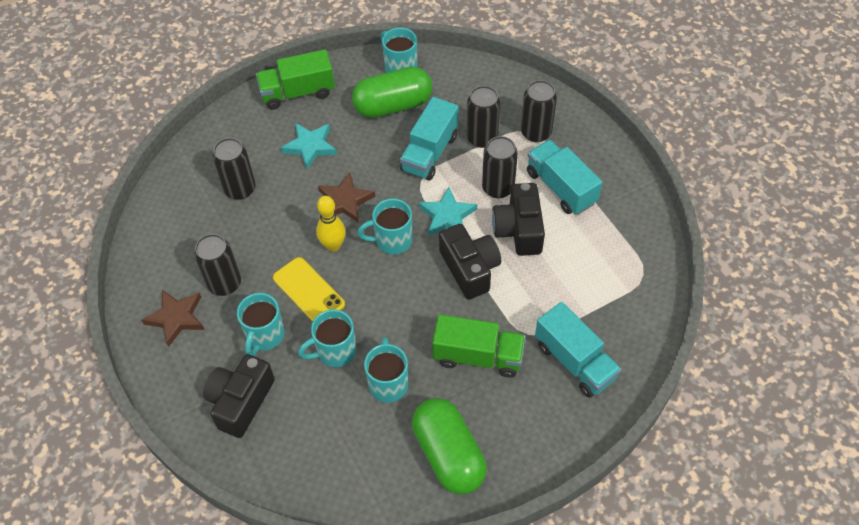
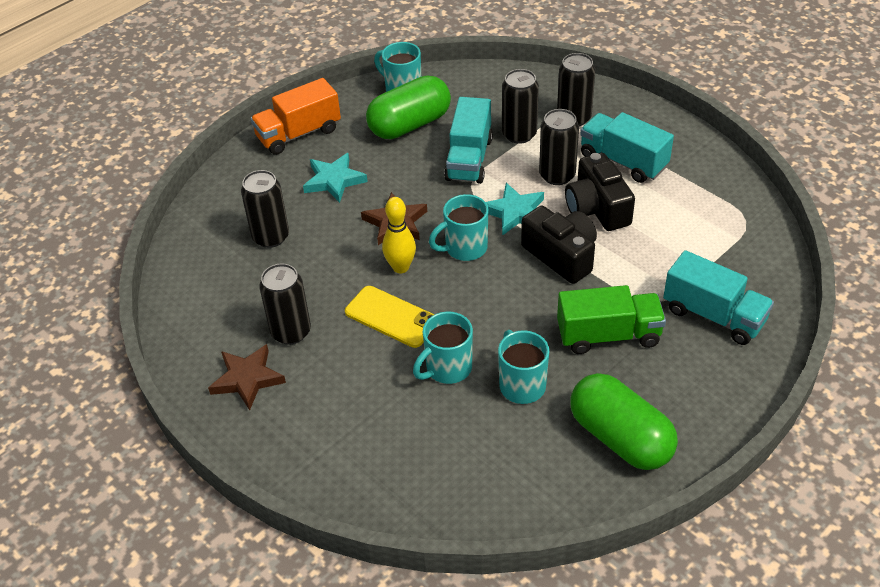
camera: 15 degrees left, 10 degrees down
(240, 401) = (359, 444): black camera -> none
(265, 336) = (360, 372): turquoise mug -> none
(298, 92) = (298, 134): green truck -> orange truck

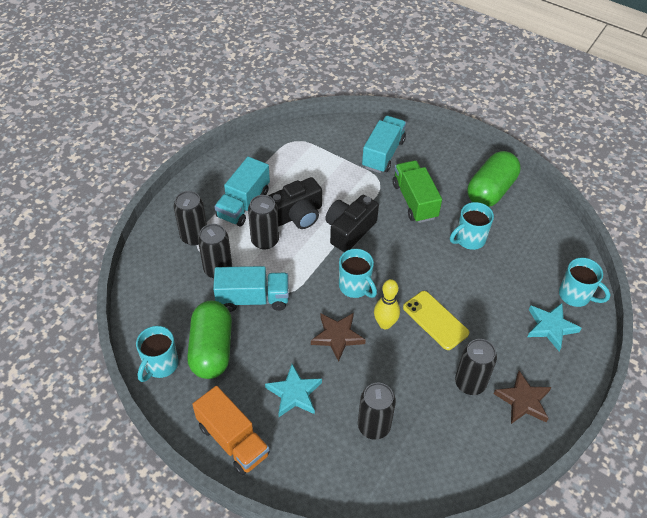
camera: 105 degrees left, 5 degrees up
(391, 317) = (435, 320): yellow phone -> yellow phone turned 60 degrees counterclockwise
(410, 125) = (212, 349): green capsule -> green capsule turned 45 degrees clockwise
(447, 368) = (470, 280): turquoise mug -> turquoise mug (575, 295)
(515, 212) = (310, 261): turquoise star -> turquoise star (550, 327)

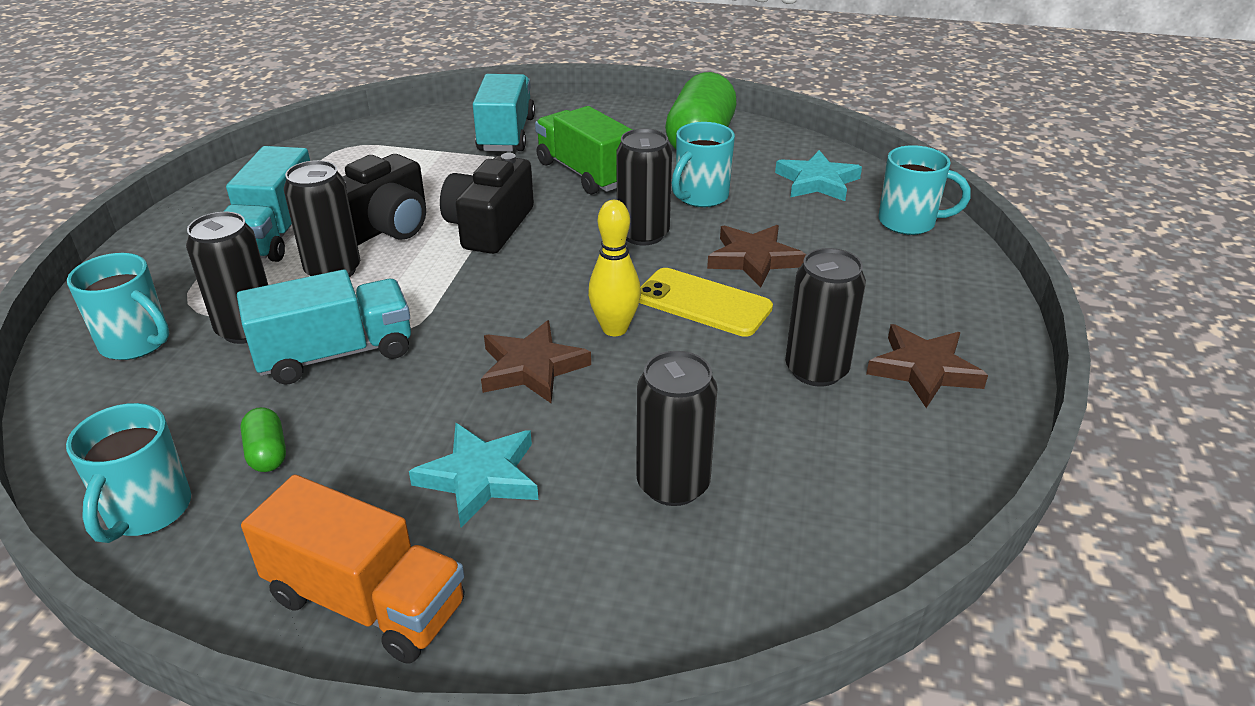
camera: 20 degrees left, 15 degrees down
(194, 236) = (183, 295): black can -> black can (643, 234)
(212, 349) = (267, 453): green capsule -> green capsule, size x0.42
(355, 287) = (534, 293): turquoise mug -> turquoise mug (137, 343)
(475, 297) = (753, 259): none -> brown star
(550, 327) = (899, 267): turquoise star -> turquoise star (817, 182)

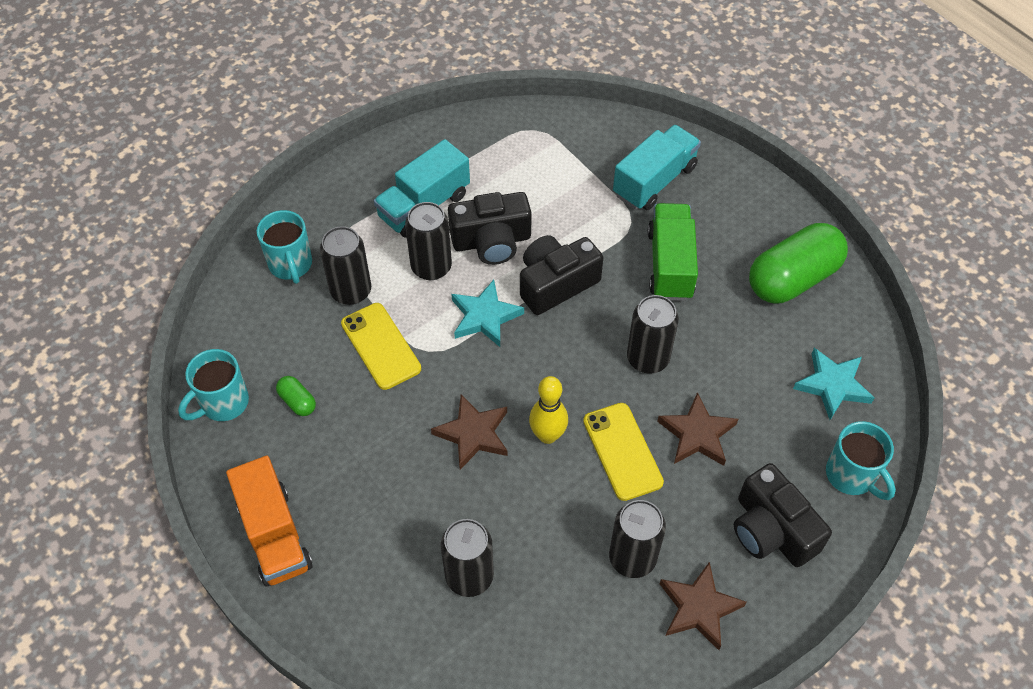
camera: 40 degrees right, 20 degrees up
(267, 453) = (297, 401): green capsule -> green capsule turned 60 degrees counterclockwise
(335, 354) = (380, 346): turquoise truck -> yellow phone
(480, 477) = (381, 496): turquoise star -> turquoise star (485, 317)
(700, 197) = (726, 345): turquoise mug -> none
(901, 285) = (771, 530): none -> black camera

